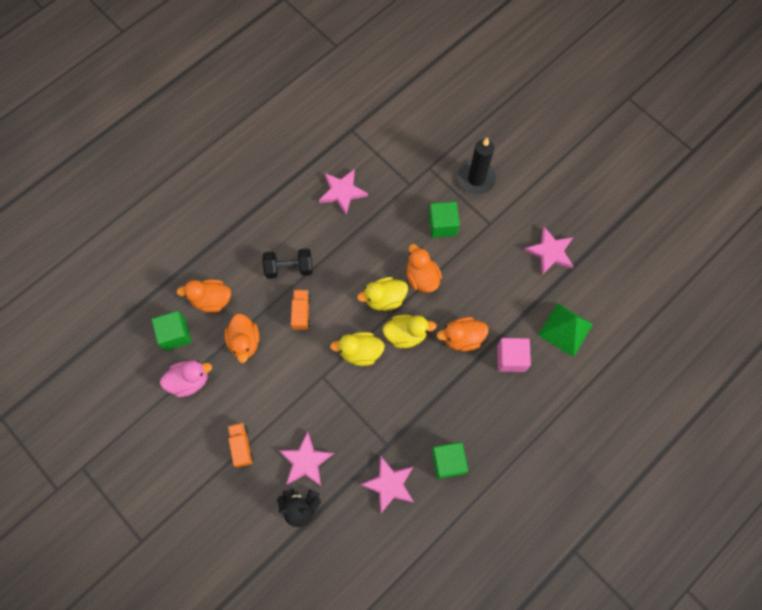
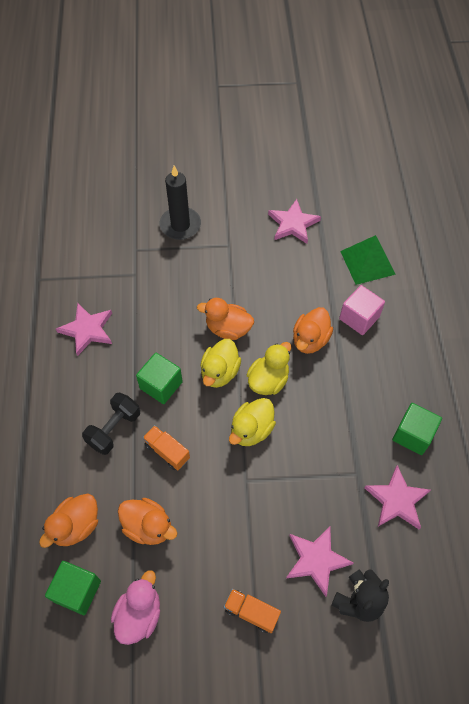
camera: 50 degrees left, 10 degrees down
(442, 225) = (196, 278): green cube -> green cube (161, 385)

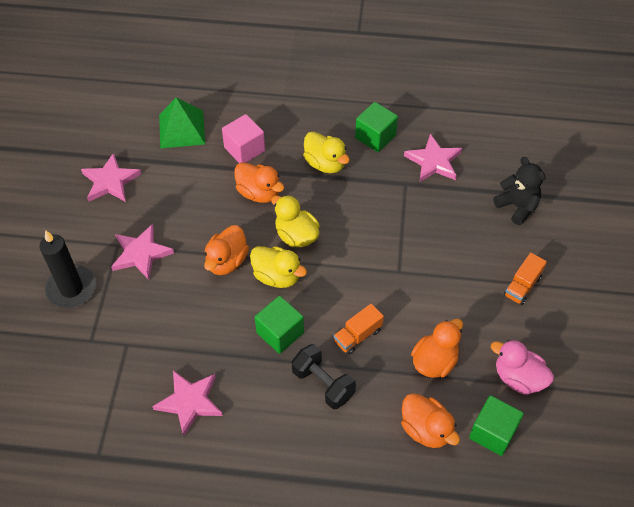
camera: 80 degrees left, 5 degrees down
(251, 430) = (347, 258): yellow duck -> yellow duck (325, 164)
(316, 560) = (480, 230): pink star -> pink star (141, 254)

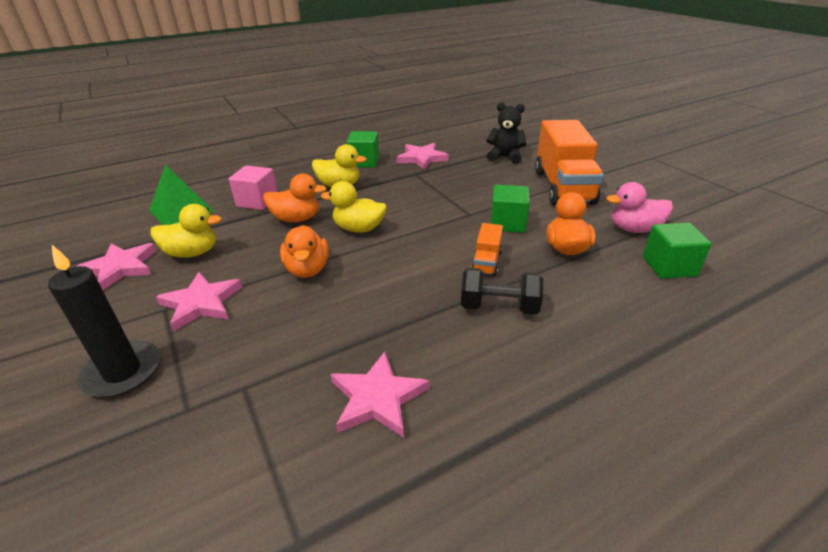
camera: 35 degrees left, 20 degrees down
(277, 276) = (369, 258): yellow duck -> yellow duck (192, 253)
(280, 333) = (415, 292): green cube -> green cube (507, 223)
(426, 429) = (623, 291): orange duck -> none
(522, 286) = (563, 187): orange truck -> orange truck, size x2.25

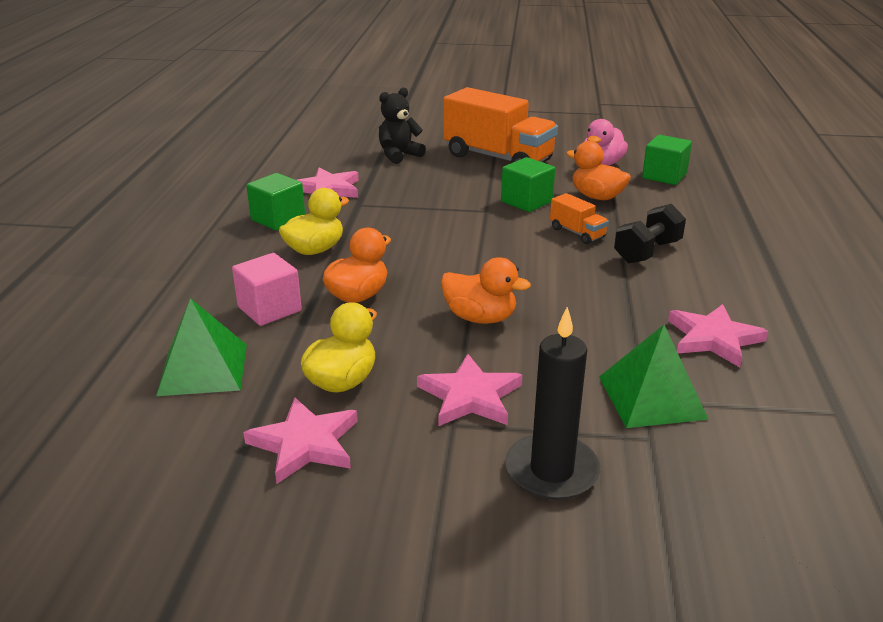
camera: 55 degrees left, 5 degrees down
(249, 390) = (651, 397): none -> green pyramid
(359, 229) = (435, 268): yellow duck -> none

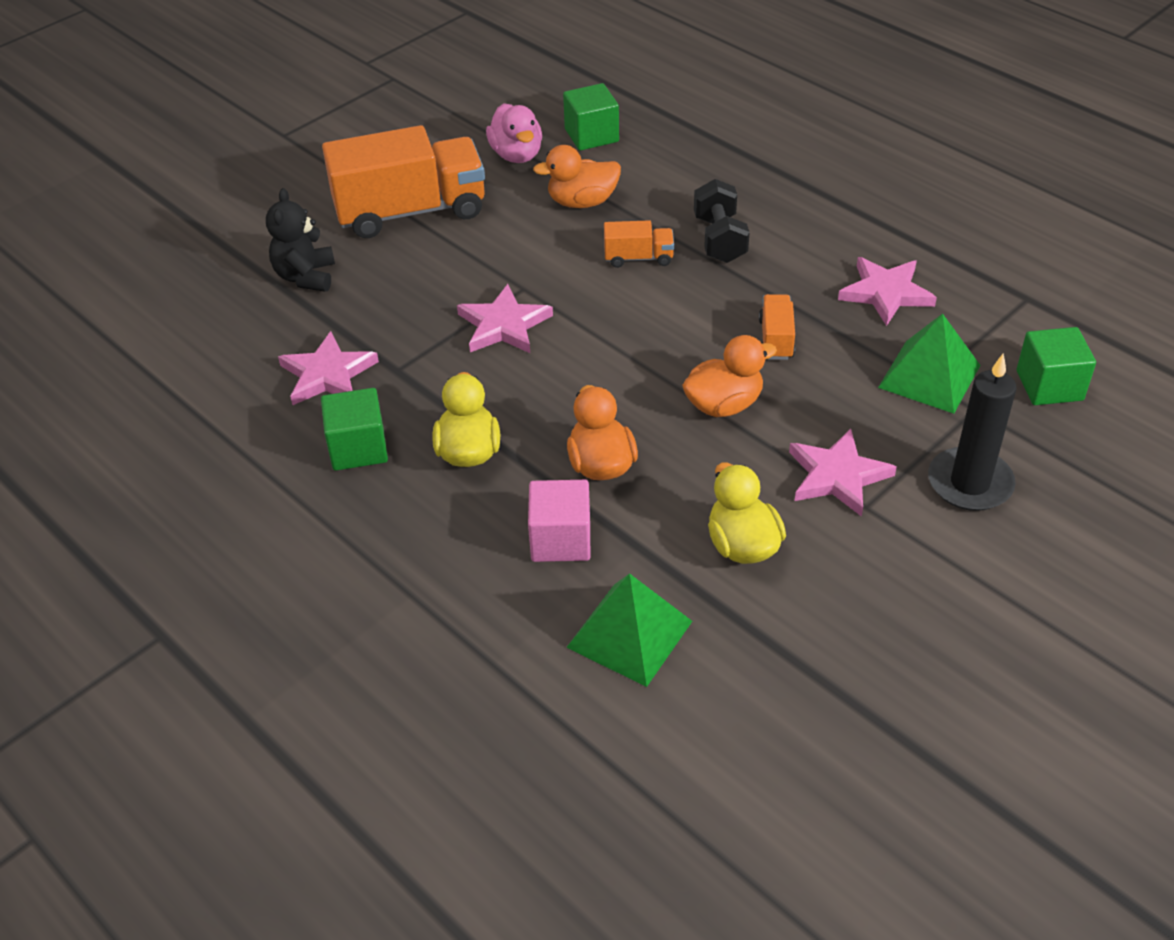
camera: 50 degrees left, 15 degrees up
(305, 443) = (815, 610): pink star -> pink star (504, 325)
(526, 202) = (537, 251): green cube -> green cube (1049, 385)
(581, 312) = (776, 339): none -> orange truck

